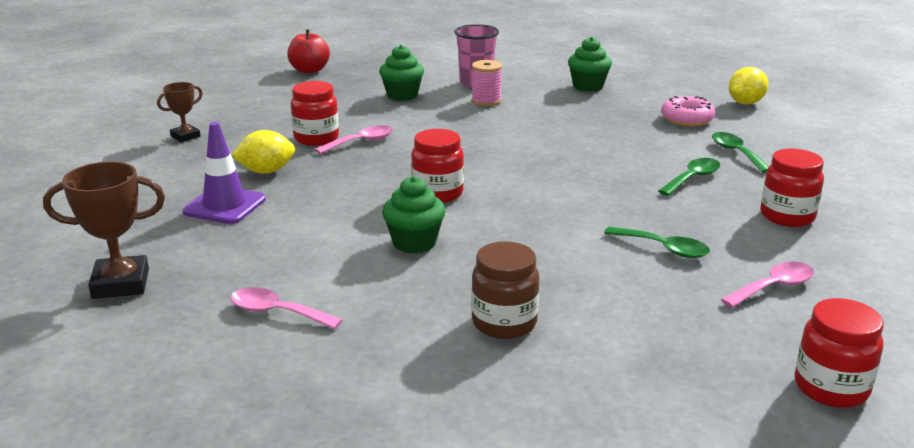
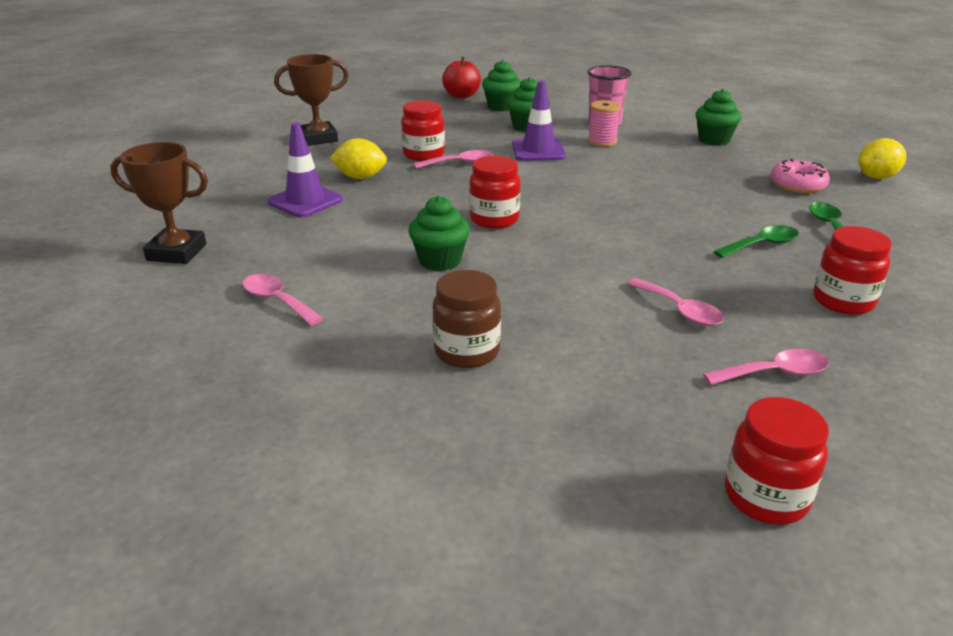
camera: 20 degrees right, 5 degrees up
(185, 136) = (318, 138): brown trophy -> brown trophy, size x1.68
(360, 77) = (501, 107): none -> green cupcake
(431, 118) = (538, 151): none -> purple traffic cone
(664, 248) = (680, 310): green spoon -> pink spoon

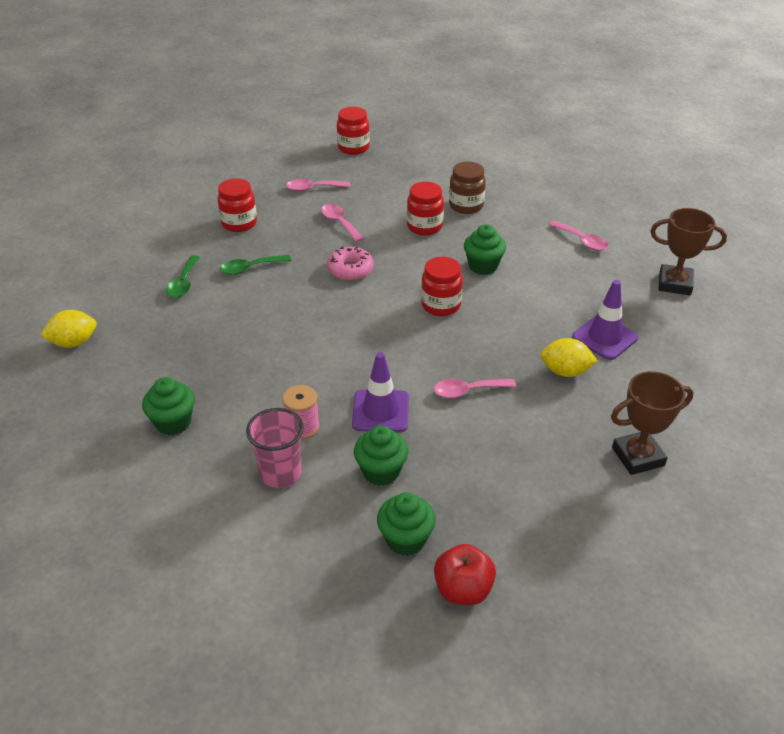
camera: 175 degrees left, 10 degrees up
(423, 155) = (507, 410): red jar -> red jar (424, 227)
(797, 185) = (158, 335): pink donut -> pink donut (350, 269)

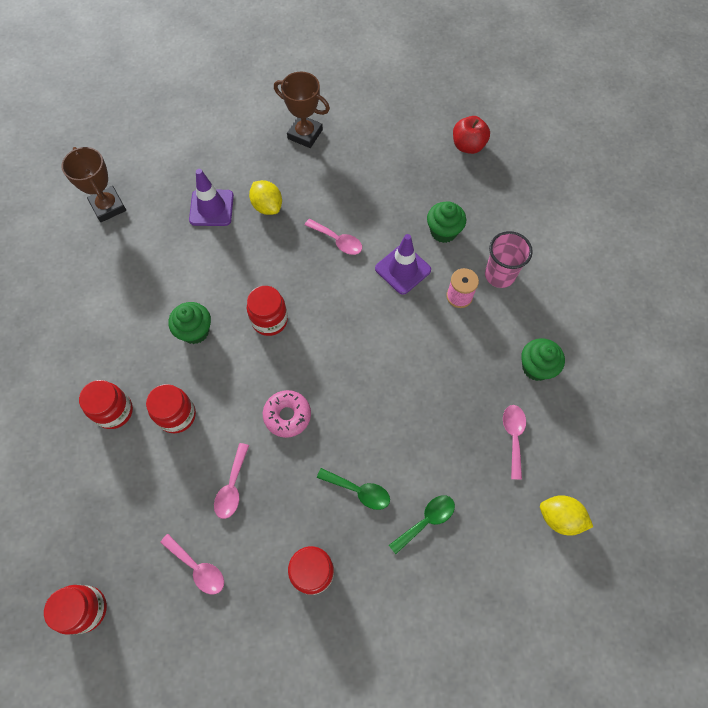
camera: 135 degrees left, 25 degrees up
(405, 539) = (469, 187): green cupcake -> none
(466, 206) = (114, 411): brown jar -> red jar
(582, 241) = (98, 292): pink spoon -> pink spoon (513, 436)

